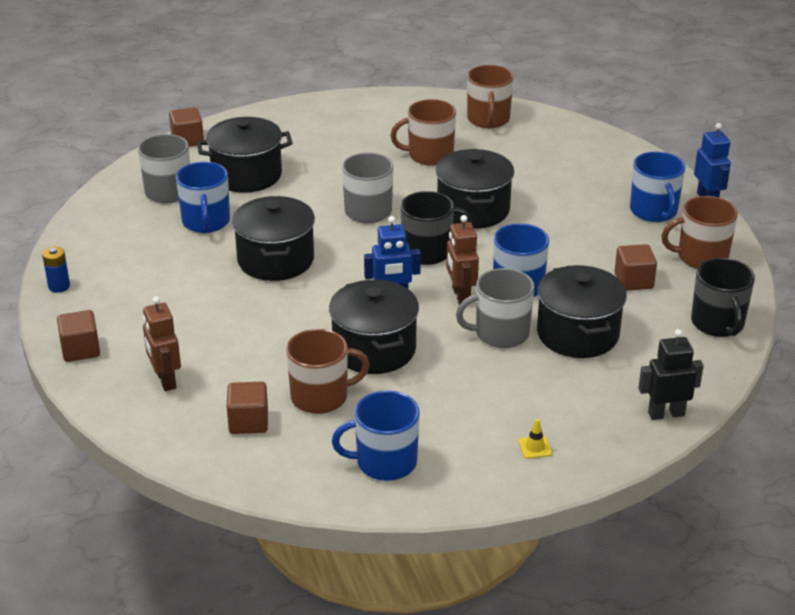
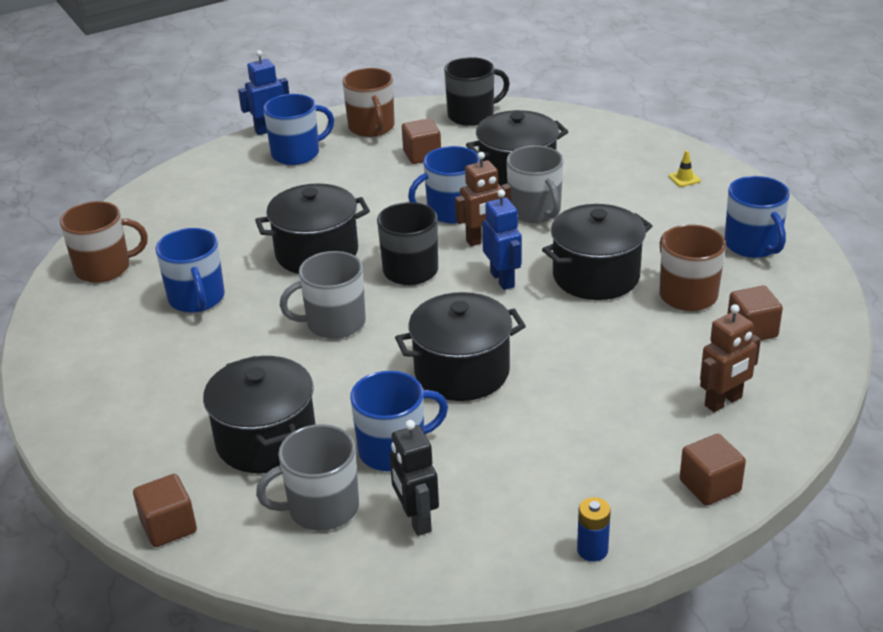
camera: 100 degrees left, 0 degrees up
(429, 155) = (197, 298): brown mug -> blue mug
(666, 414) = (606, 129): black robot -> black robot (416, 520)

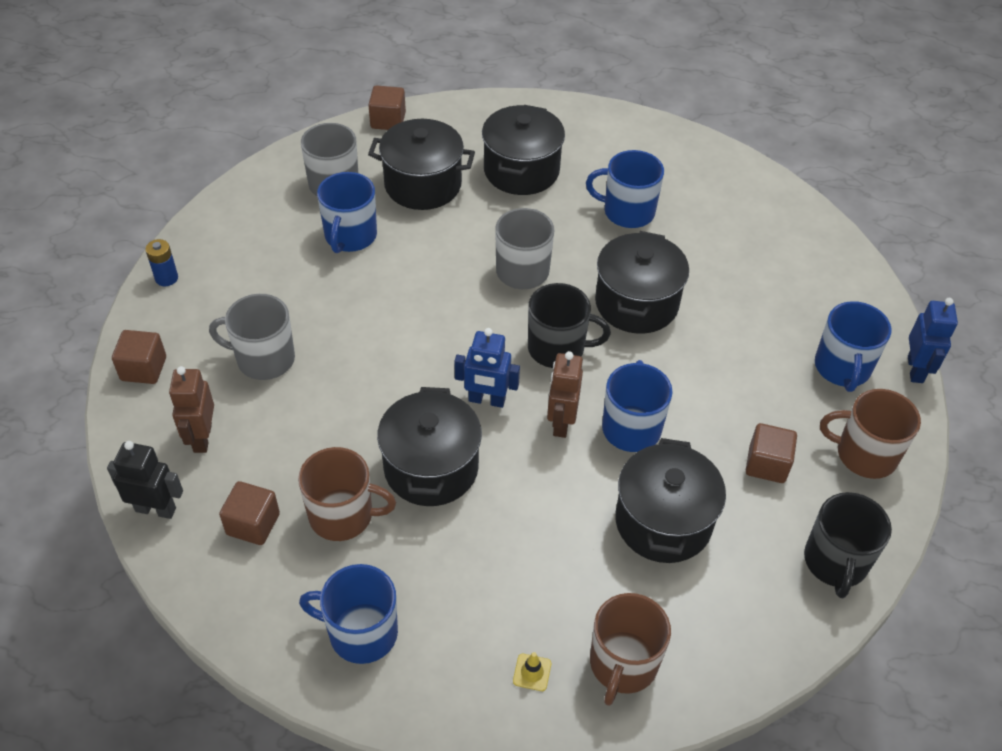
camera: 120 degrees right, 15 degrees up
(104, 268) = (718, 179): brown mug -> brown mug (623, 664)
(416, 520) = (279, 217): black robot -> black robot (156, 509)
(462, 372) = (393, 309): black pot -> black pot (521, 170)
(535, 211) = (577, 491): grey mug -> grey mug (264, 359)

